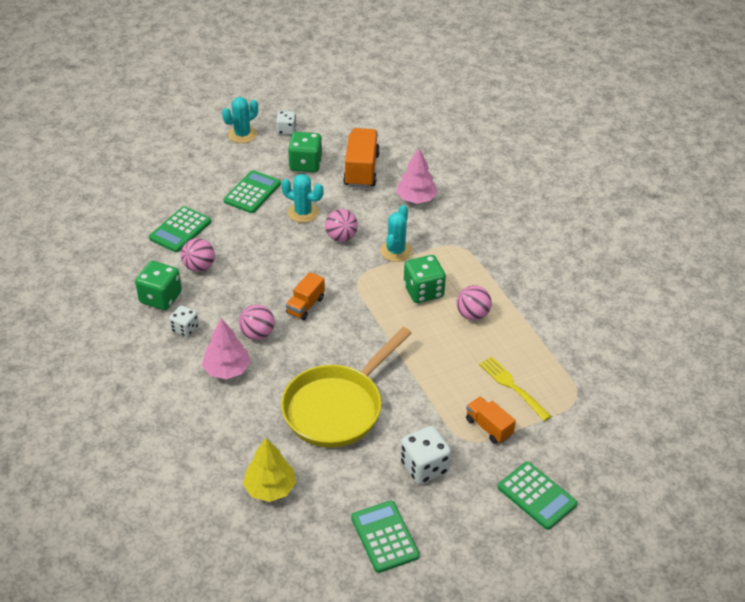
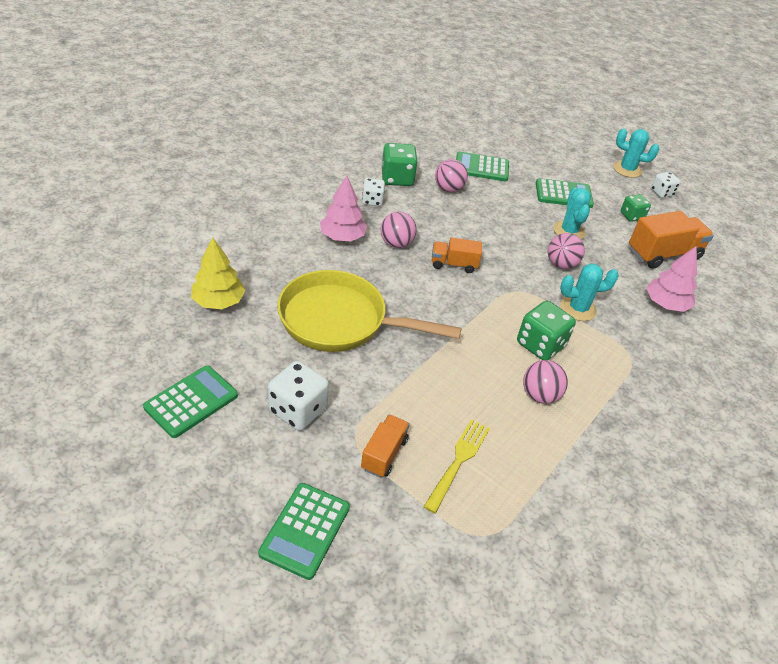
camera: 60 degrees right, 0 degrees up
(305, 164) = (632, 216): green dice -> green dice, size x0.62

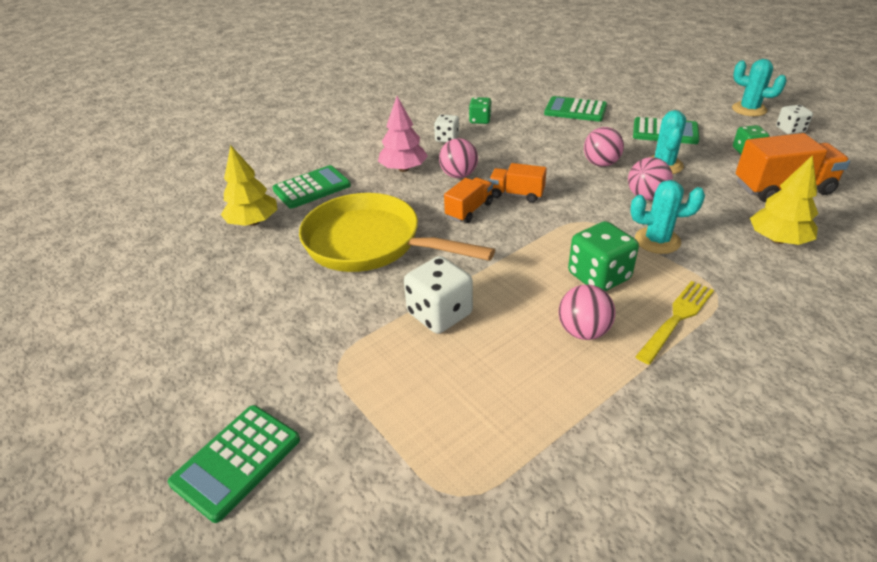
camera: 20 degrees right, 5 degrees down
(191, 401) = (180, 312): green calculator -> green calculator (312, 188)
(298, 410) = (287, 328): white dice -> white dice (439, 314)
(384, 454) = (365, 382): orange truck -> orange truck (469, 210)
(397, 178) = (480, 120): green dice -> green dice, size x0.62
(448, 189) = (532, 128): pink ball -> pink ball (601, 164)
(458, 462) = (453, 400): yellow fork -> yellow fork (676, 319)
(665, 304) = (777, 240): pink tree -> yellow tree

